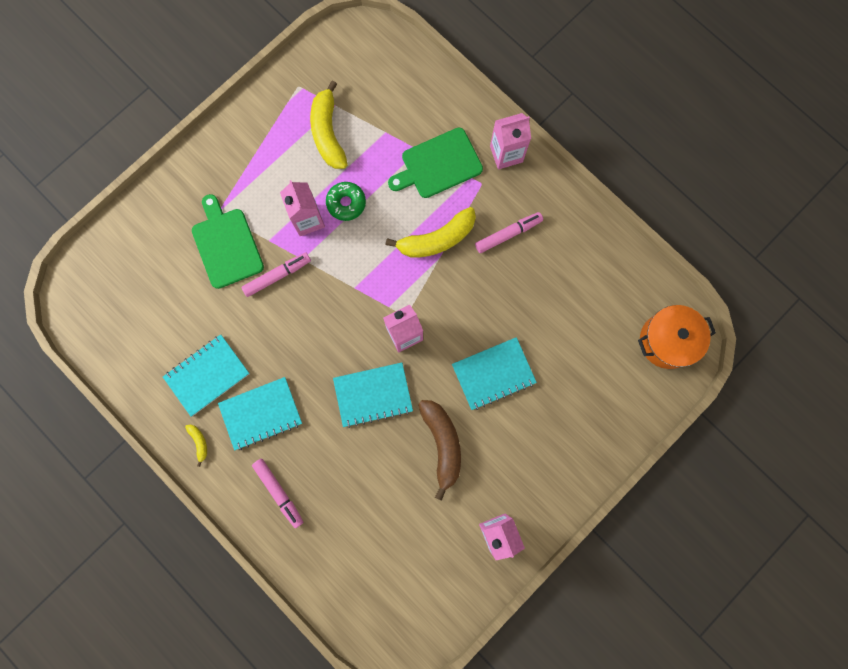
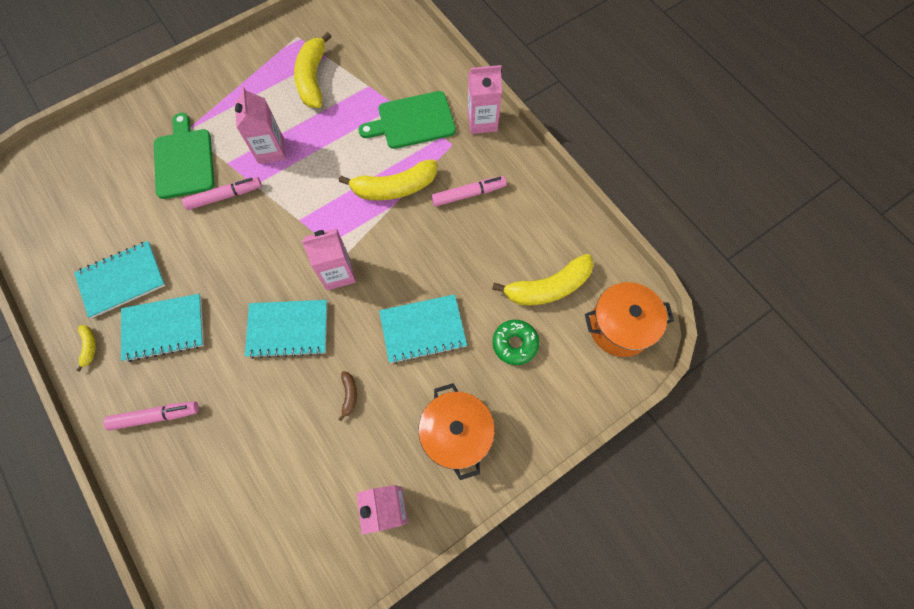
camera: 10 degrees right, 10 degrees down
(279, 492) = (155, 416): pink marker -> pink marker turned 75 degrees counterclockwise
(346, 203) = (313, 141): green donut -> green donut (515, 344)
(442, 444) = (349, 395): brown banana -> brown banana, size x0.44
(541, 461) = (456, 434): none -> orange pot
(598, 315) = (548, 287): none -> yellow banana

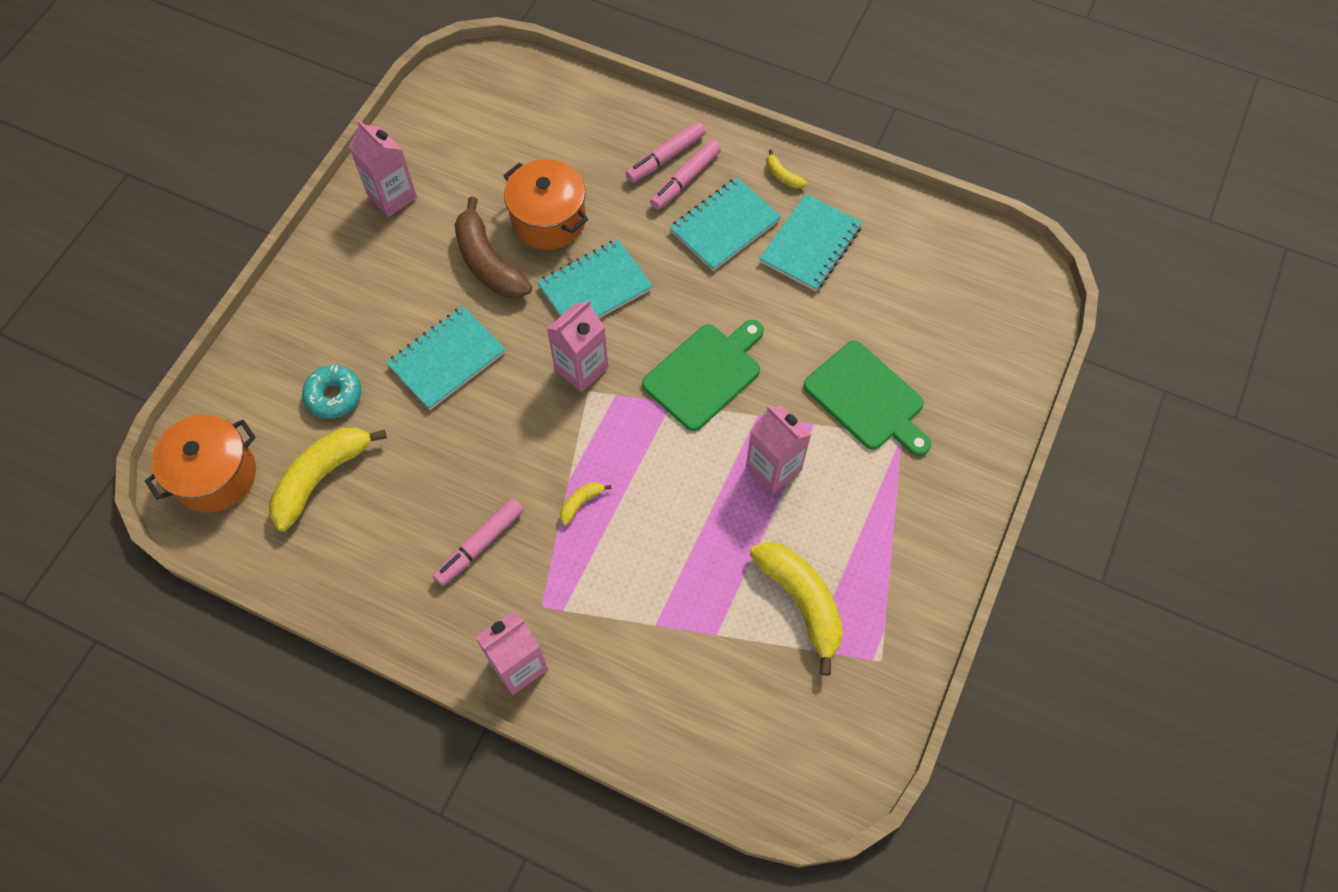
camera: 150 degrees right, 5 degrees down
(225, 196) = (780, 383): pink marker -> pink marker (685, 180)
(349, 395) = (488, 263): brown banana -> brown banana, size x2.27
(394, 188) = (581, 503): yellow banana -> yellow banana, size x0.44
(412, 121) = (617, 612): green cutting board -> green cutting board (705, 374)
(456, 434) = (357, 283): orange pot -> orange pot (549, 220)
(515, 344) = (334, 396): green donut -> turquoise donut

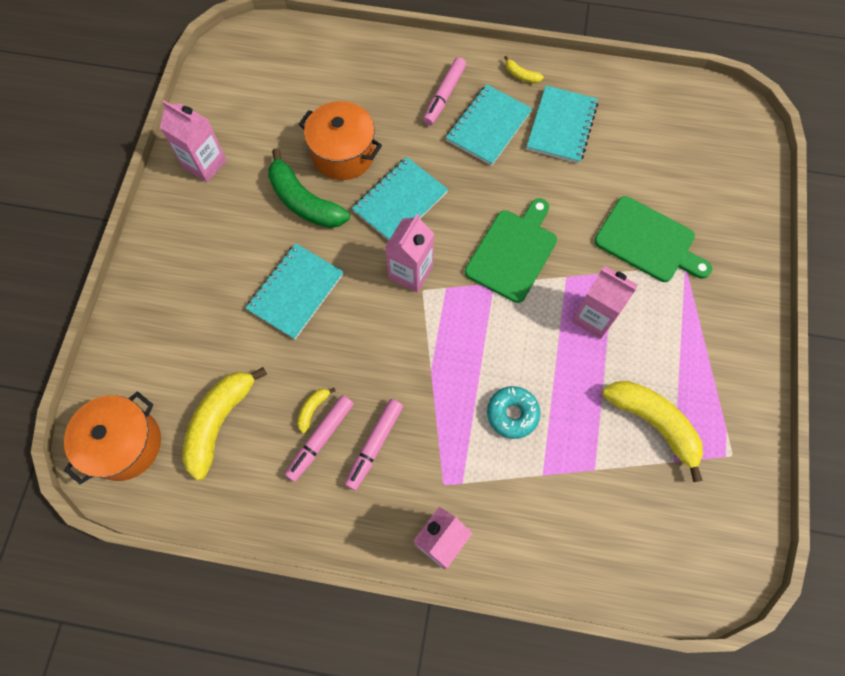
camera: 15 degrees left, 5 degrees up
(334, 396) = (208, 347): turquoise donut -> turquoise donut (512, 414)
(488, 263) = (304, 201): brown banana -> green banana
(581, 503) = (447, 387): yellow banana -> yellow banana (313, 409)
(666, 157) = (422, 81): pink marker -> pink marker (321, 439)

